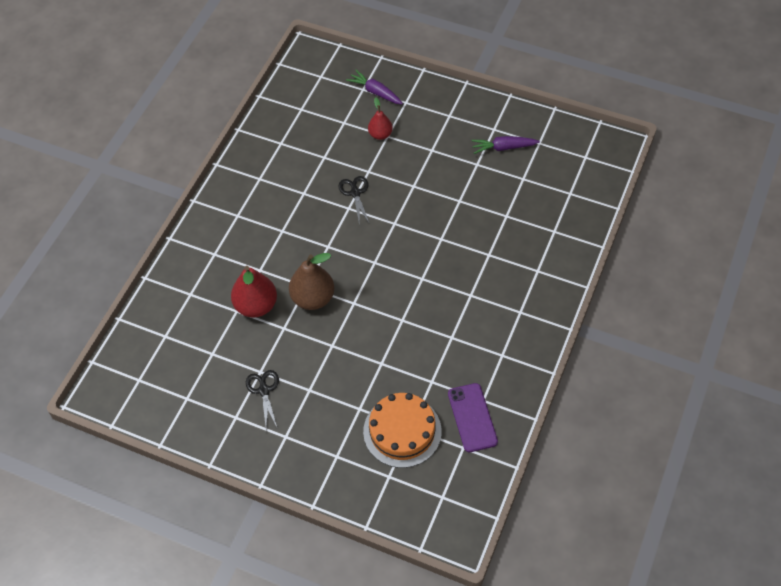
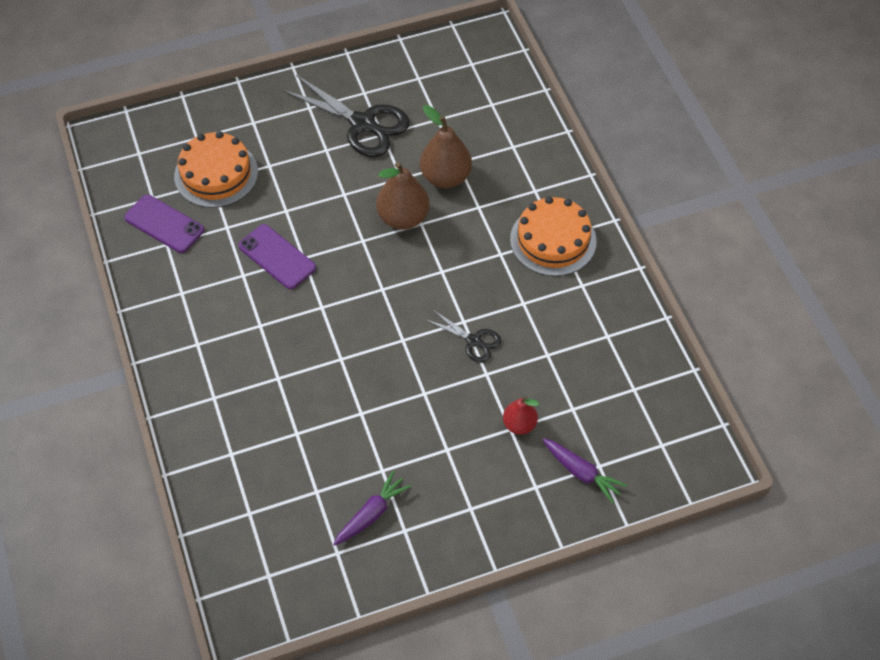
camera: 135 degrees right, 0 degrees up
(242, 215) = (553, 240): none -> orange cake
(256, 306) = (445, 177): red pear -> brown pear
(264, 390) = (363, 124): black scissors -> black scissors, size x1.90
(375, 92) = (581, 473): purple carrot -> purple carrot turned 45 degrees clockwise
(418, 333) = (277, 257): none -> purple phone

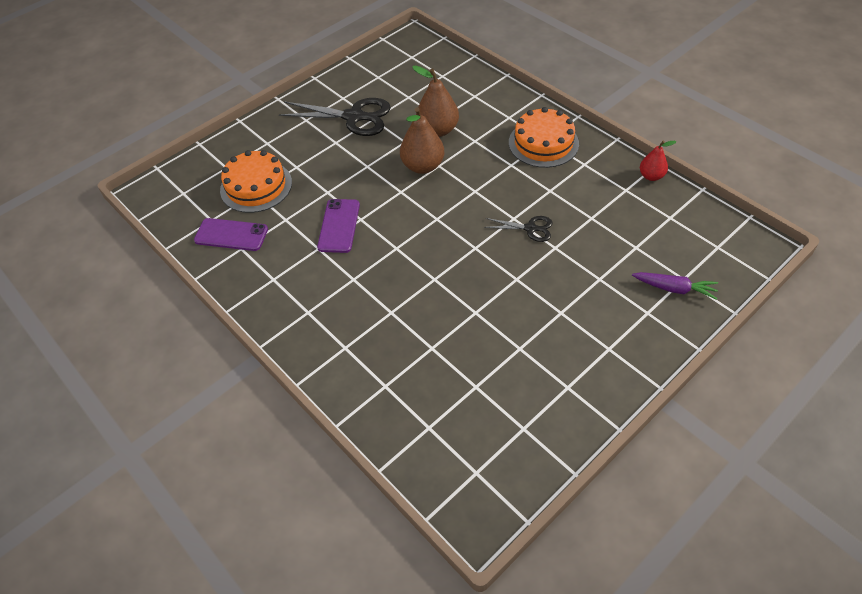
camera: 20 degrees left, 5 degrees down
(277, 257) = (339, 226): purple phone -> purple phone turned 75 degrees clockwise
(371, 514) = (532, 385): purple carrot -> none
(519, 424) = (604, 273): red pear -> red pear (651, 176)

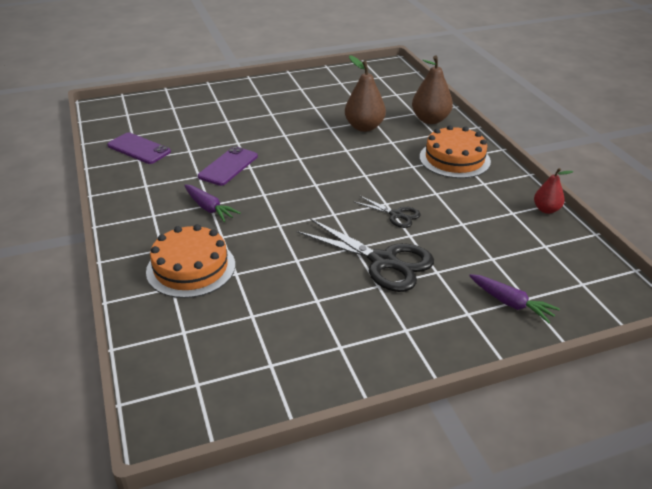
camera: 20 degrees right, 15 degrees down
(256, 186) = (185, 124): orange cake -> orange cake (191, 268)
(354, 117) = (300, 102): black scissors -> black scissors (384, 262)
(356, 284) = (209, 208): none -> purple carrot
(423, 166) = (332, 147): brown pear -> brown pear (430, 120)

